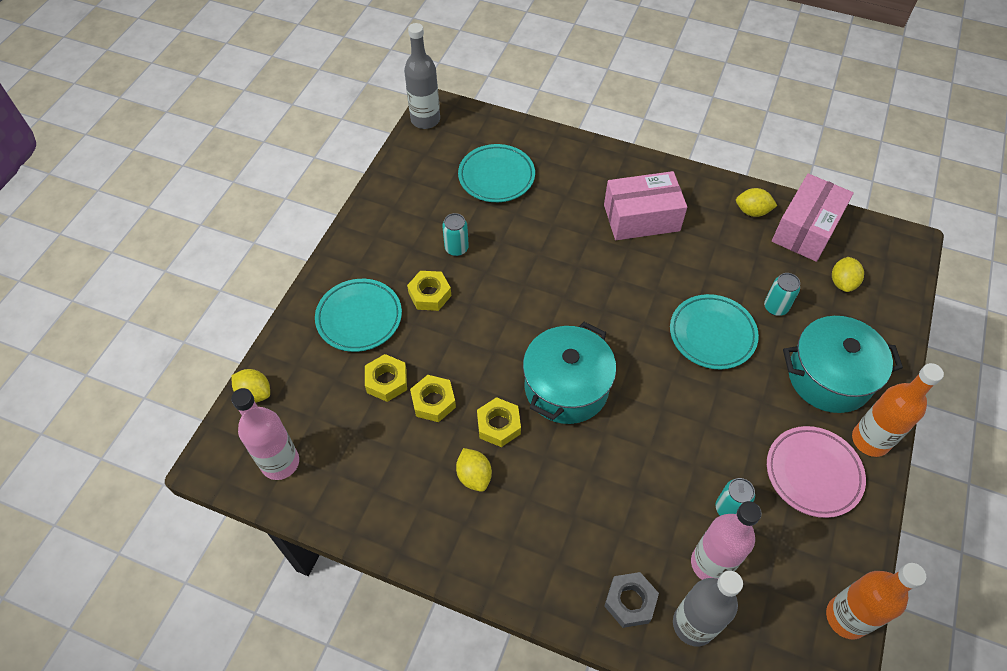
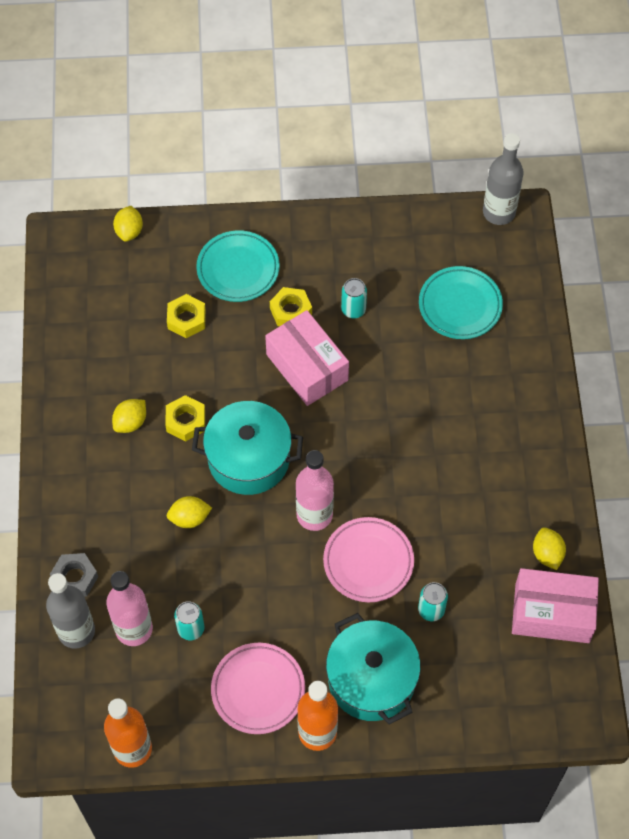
camera: 65 degrees right, 5 degrees up
(280, 463) = (78, 281): pink bottle -> pink bottle (314, 515)
(433, 401) = (184, 363): yellow nut -> none
(641, 218) = (479, 453): pink box -> pink box (307, 367)
(712, 334) = (368, 562): turquoise plate -> pink plate
(842, 283) = (497, 666): yellow lemon -> yellow lemon (189, 518)

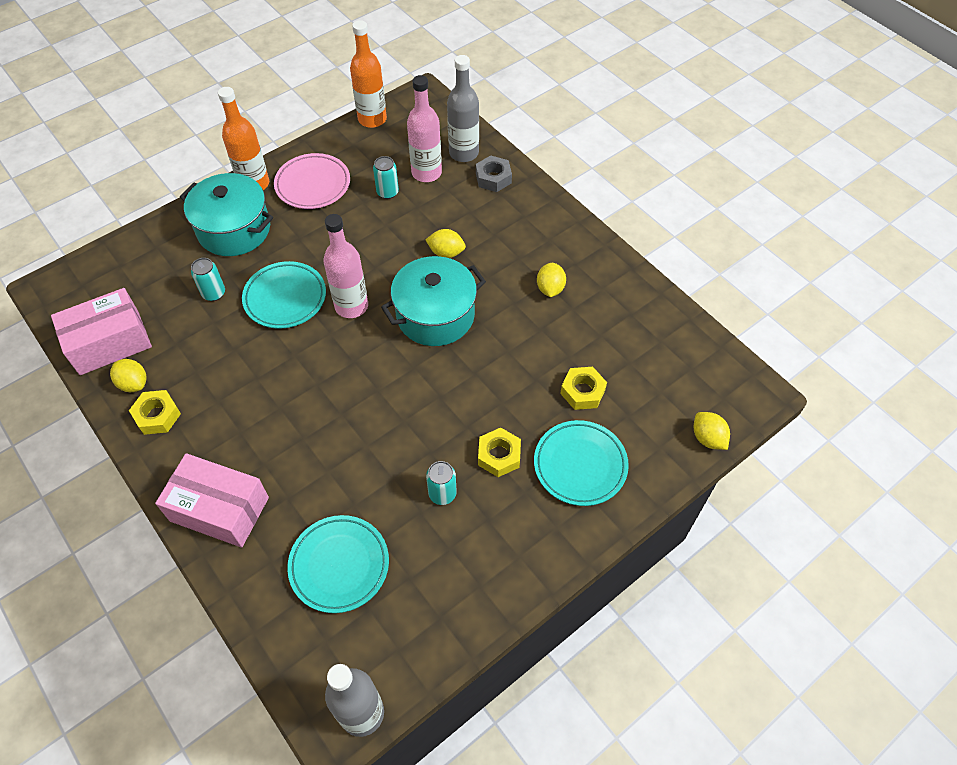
camera: 145 degrees right, 5 degrees down
(186, 421) = (509, 313): yellow nut -> yellow nut (157, 416)
(189, 518) = (446, 252): yellow lemon -> yellow lemon turned 60 degrees clockwise
(307, 367) = (444, 414): pink box -> pink box (219, 509)
(368, 562) = (285, 298): pink plate -> turquoise plate

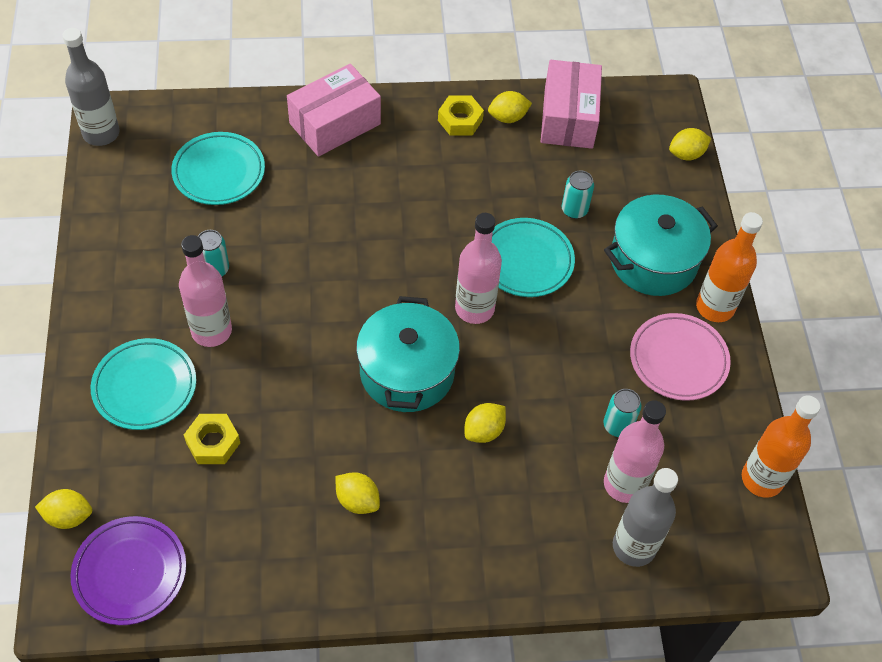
camera: 120 degrees right, 0 degrees up
(109, 253) = (686, 154): none -> yellow lemon
(493, 178) = (567, 553): grey nut -> none
(499, 455) = (211, 331): yellow nut -> pink bottle
(705, 375) = (130, 572): none -> purple plate

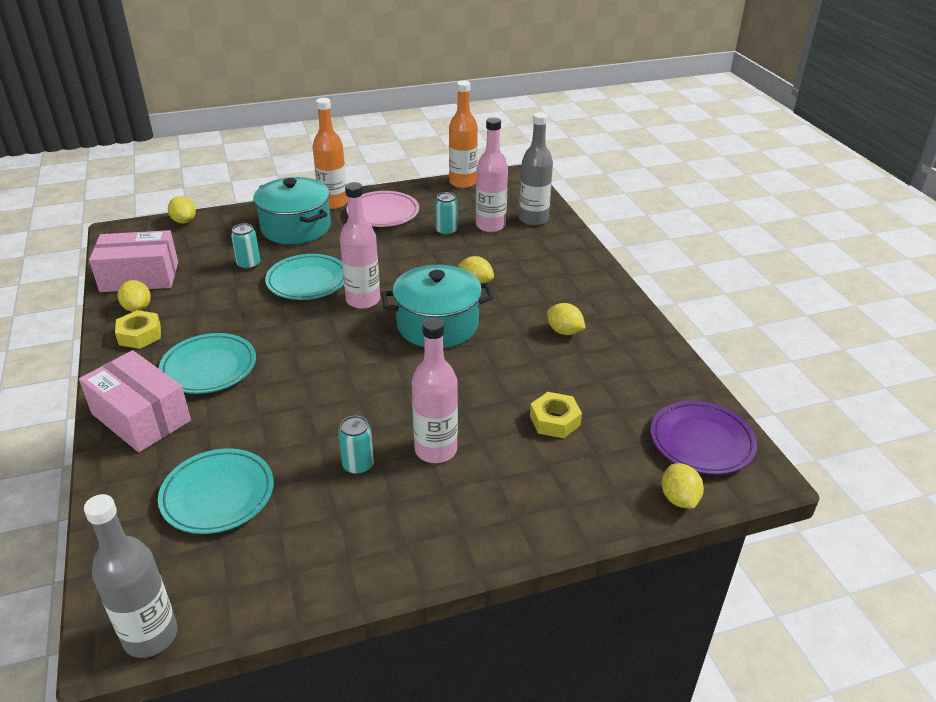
camera: 100 degrees left, 20 degrees down
(145, 387) = (518, 482): turquoise plate -> turquoise plate (209, 368)
(357, 500) = (564, 331): yellow lemon -> yellow lemon turned 75 degrees counterclockwise

